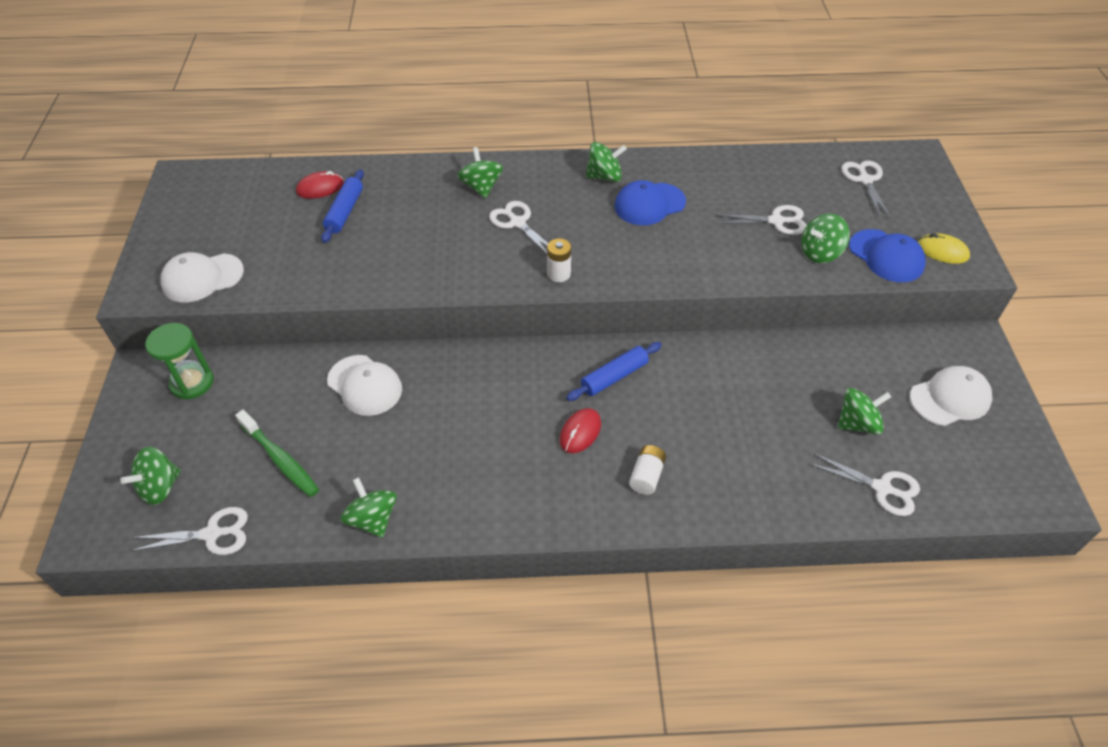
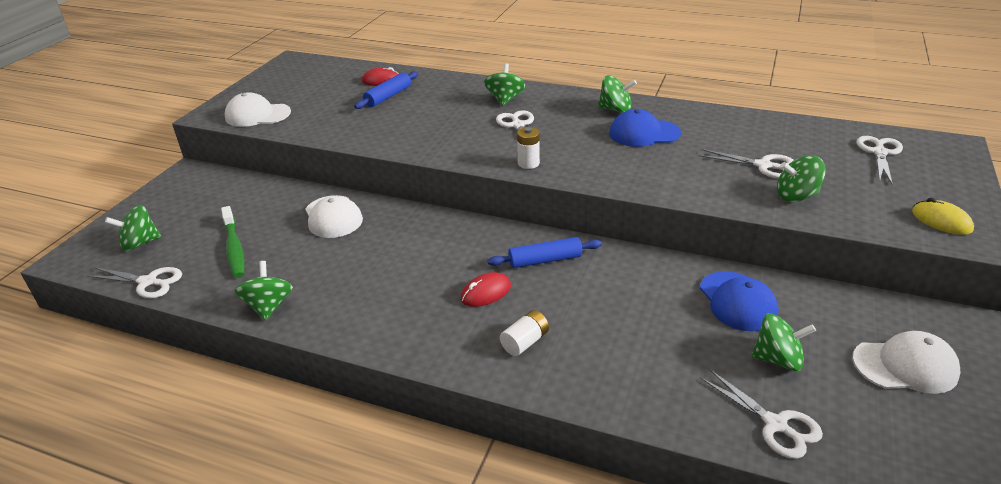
camera: 25 degrees right, 15 degrees down
(192, 382) = (214, 187): green hourglass -> none
(886, 256) = (871, 212): blue cap -> blue cap (737, 301)

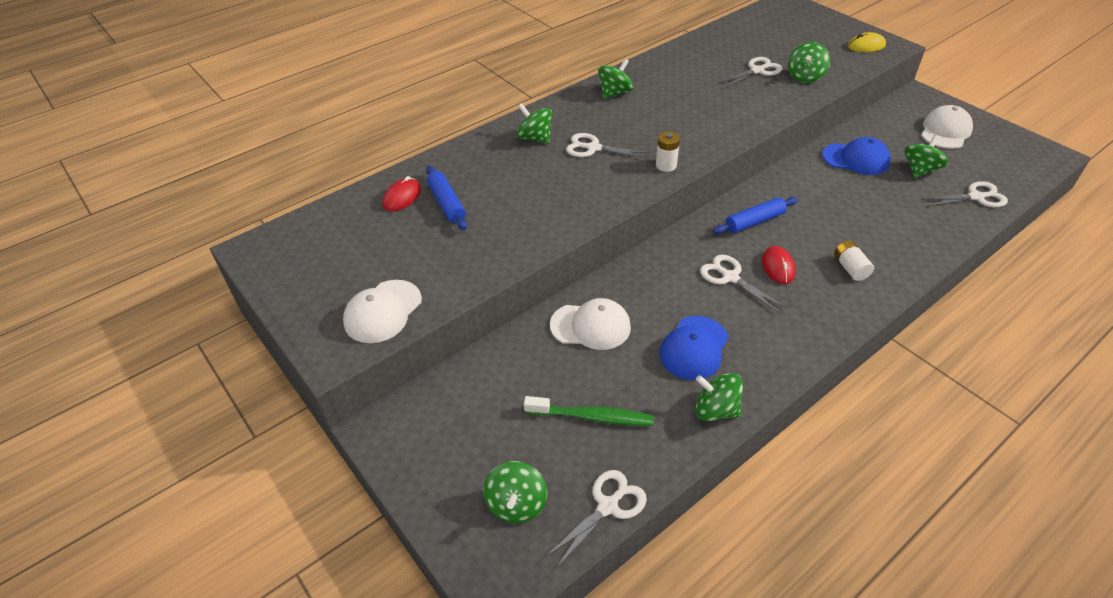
camera: 60 degrees left, 10 degrees up
(545, 260) = (754, 222): blue rolling pin -> blue rolling pin turned 45 degrees clockwise
(644, 133) = (667, 96): blue cap -> blue cap (694, 348)
(880, 153) = (775, 27): white scissors -> white scissors (730, 277)

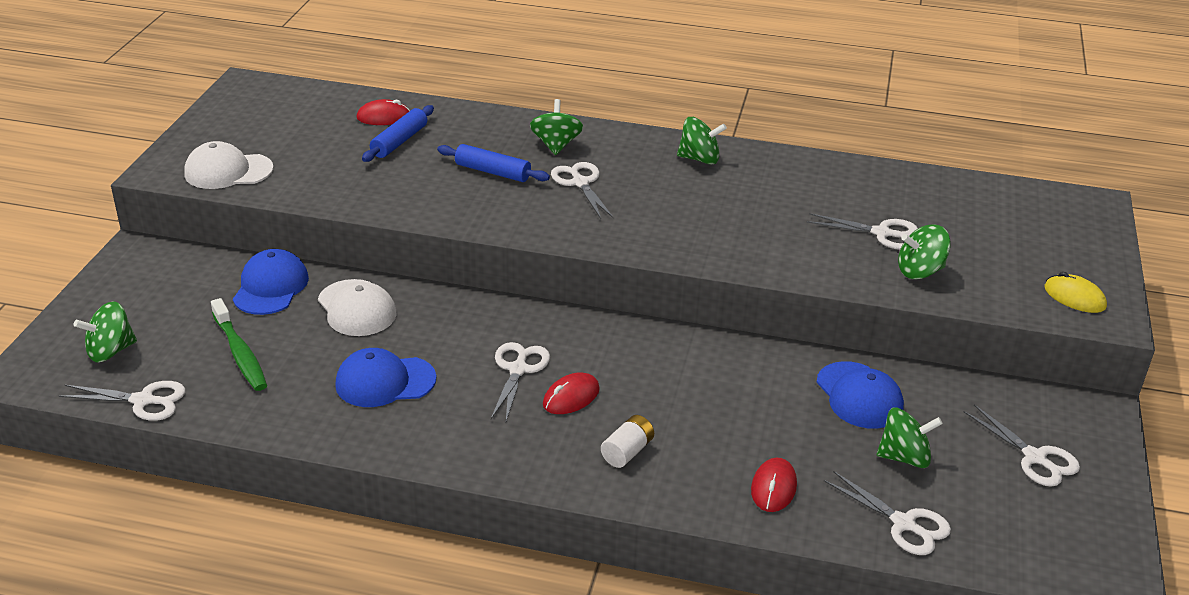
camera: 50 degrees right, 10 degrees down
(518, 363) = (271, 287): none -> blue cap
(666, 165) = (603, 235): white battery -> none
(715, 410) = (310, 424): green spinning top -> none
(754, 222) = (634, 355): blue rolling pin -> blue rolling pin (492, 172)
(919, 227) = (773, 488): none -> red mouse
(945, 131) = (1035, 458): white cap -> white scissors

